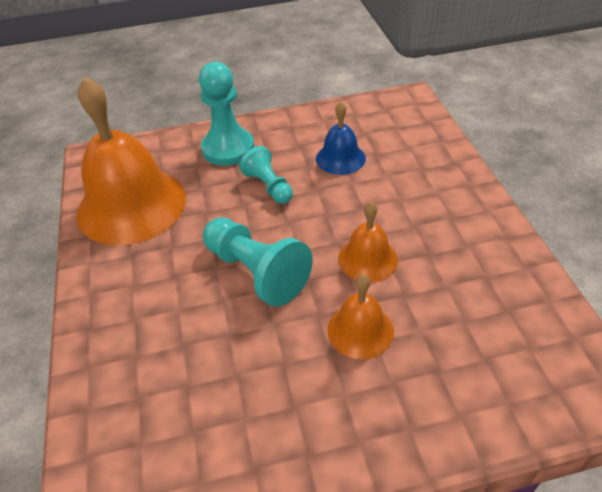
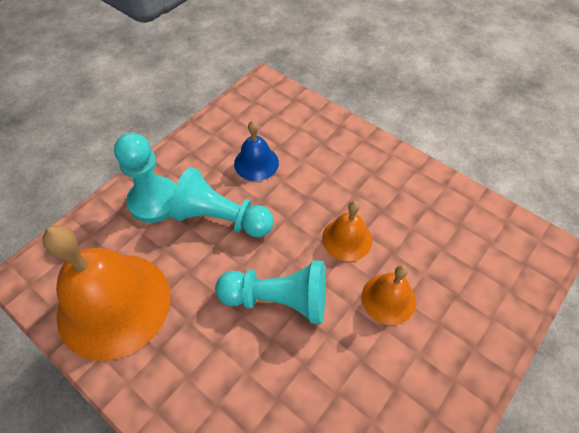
camera: 40 degrees left, 10 degrees up
(268, 186) = (221, 218): turquoise pawn -> turquoise pawn, size x1.62

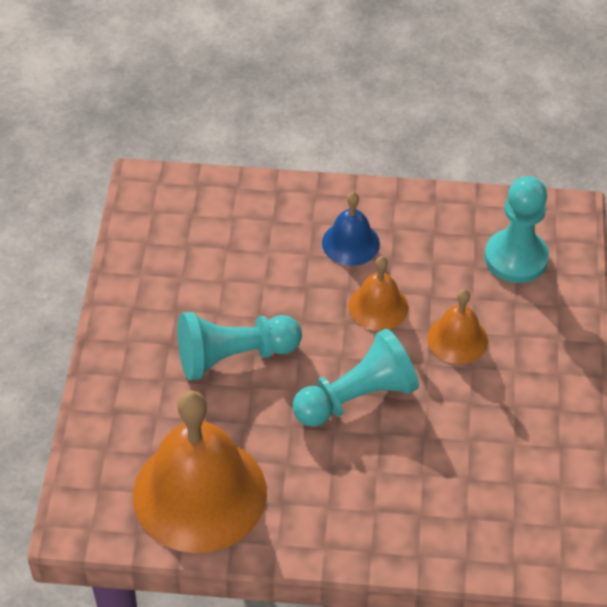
camera: 35 degrees left, 5 degrees down
(154, 201) = (143, 379): turquoise pawn -> turquoise pawn (516, 258)
(256, 163) = (220, 280): blue bell -> blue bell (350, 243)

